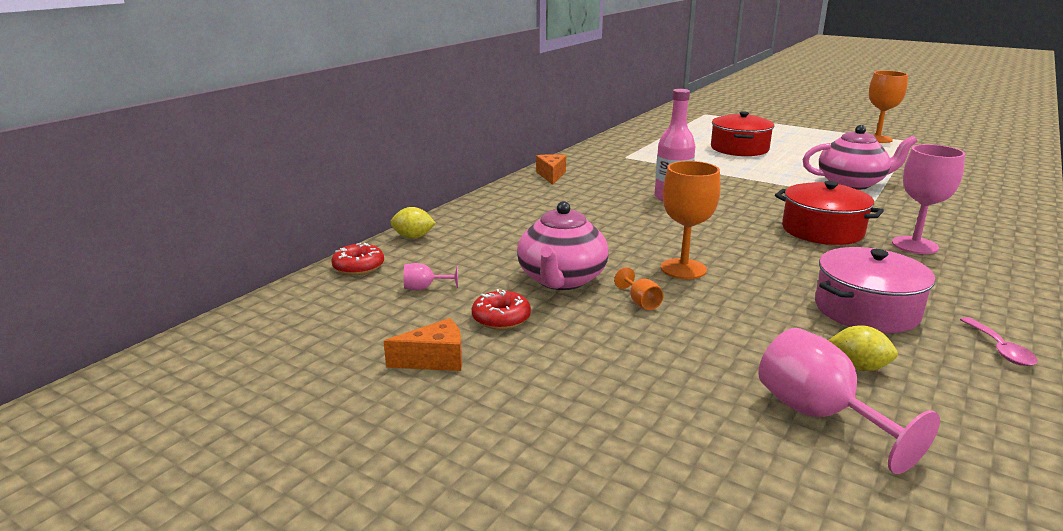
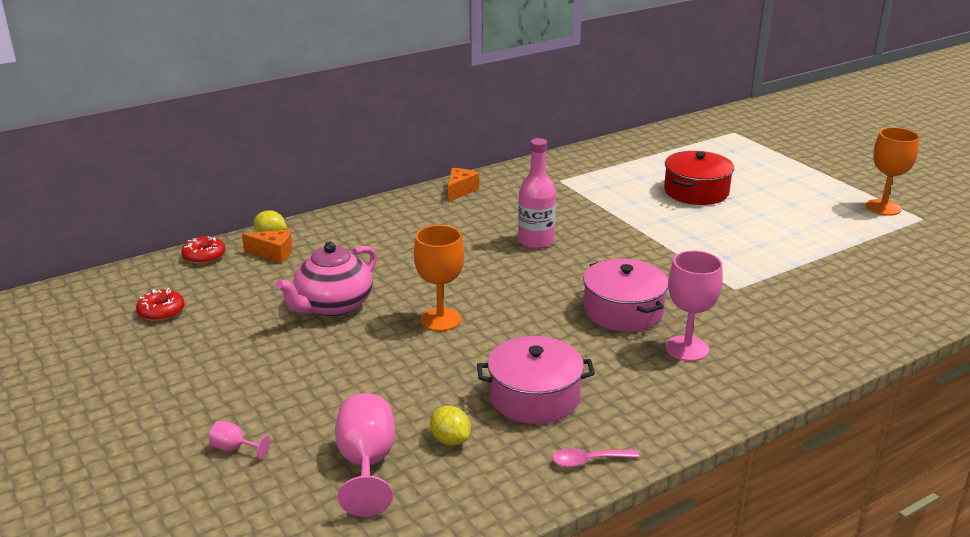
camera: 25 degrees right, 5 degrees up
(424, 288) = (229, 287): pink goblet -> pink goblet (234, 448)
(435, 360) = (174, 348): orange cheese -> orange cheese (273, 253)
(501, 318) = (251, 328): red donut -> red donut (161, 312)
(641, 302) = (366, 341): orange goblet -> none
(822, 230) = (623, 311): red pot -> pink pot
(852, 183) = (746, 263): pink teapot -> none
(1000, 349) = (588, 461): pink spoon -> pink spoon turned 60 degrees clockwise

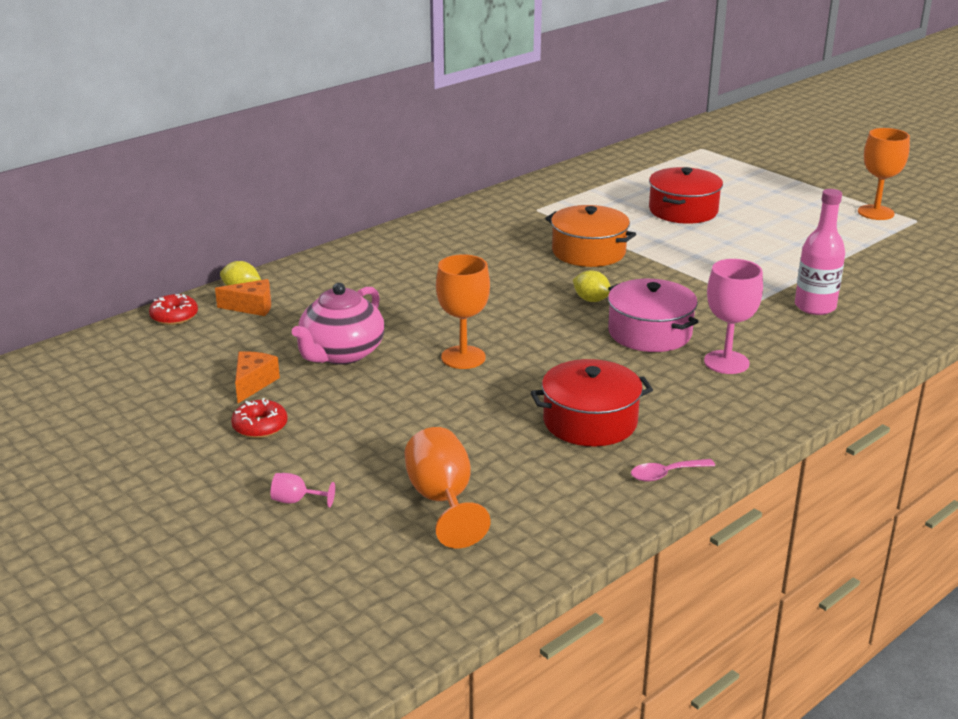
camera: 10 degrees left, 0 degrees up
(161, 312) = (152, 376): red donut -> red donut (260, 426)
(366, 464) = (442, 500): pink goblet -> orange goblet
(450, 440) = (519, 469): yellow lemon -> yellow lemon (591, 300)
(460, 191) = (432, 228): orange cheese -> orange cheese (253, 383)
(534, 397) = (590, 421): pink pot -> red pot
(536, 241) = (534, 272): pink bottle -> pink bottle (815, 307)
(593, 225) = (588, 252): none -> orange pot

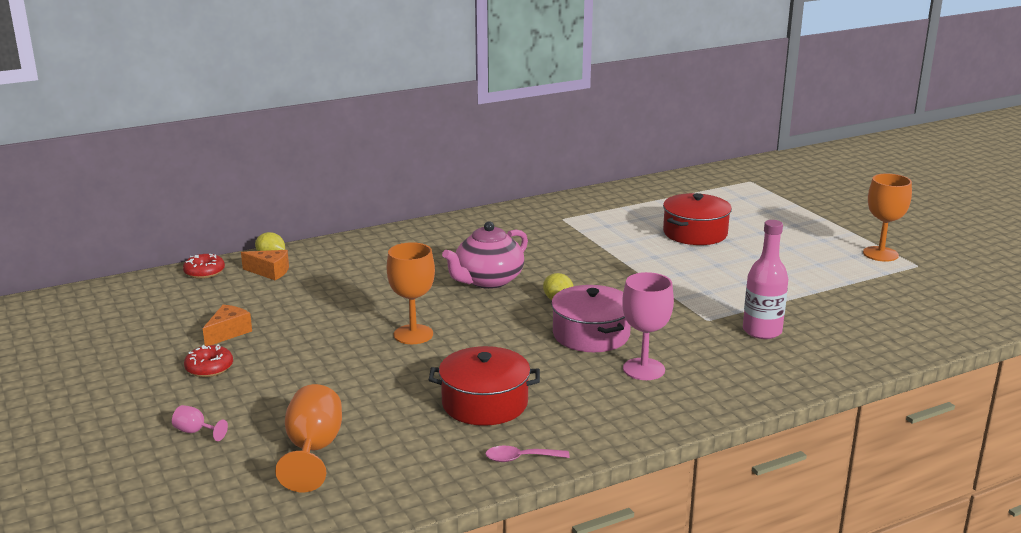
camera: 15 degrees right, 5 degrees down
(341, 354) = (314, 318): pink teapot -> pink teapot (487, 280)
(588, 252) = (584, 259): orange pot -> none

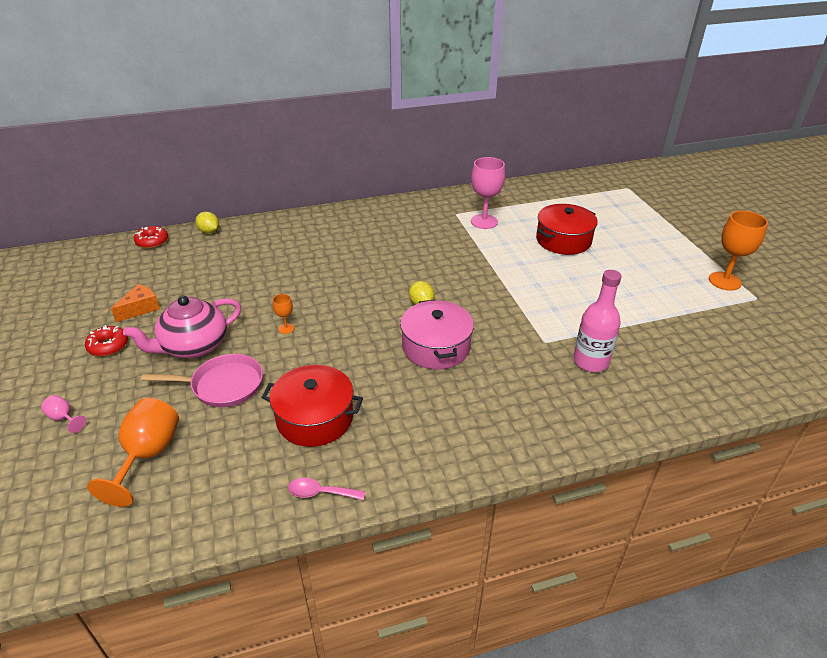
camera: 10 degrees right, 15 degrees up
(270, 272) = (201, 247): orange cheese -> none
(366, 388) = (222, 385): none -> pink pan
(413, 334) = (286, 328): orange goblet -> orange goblet, size x0.48
(487, 280) = (370, 275): pink teapot -> pink teapot (193, 346)
(644, 369) = (469, 395): pink goblet -> pink goblet (484, 221)

